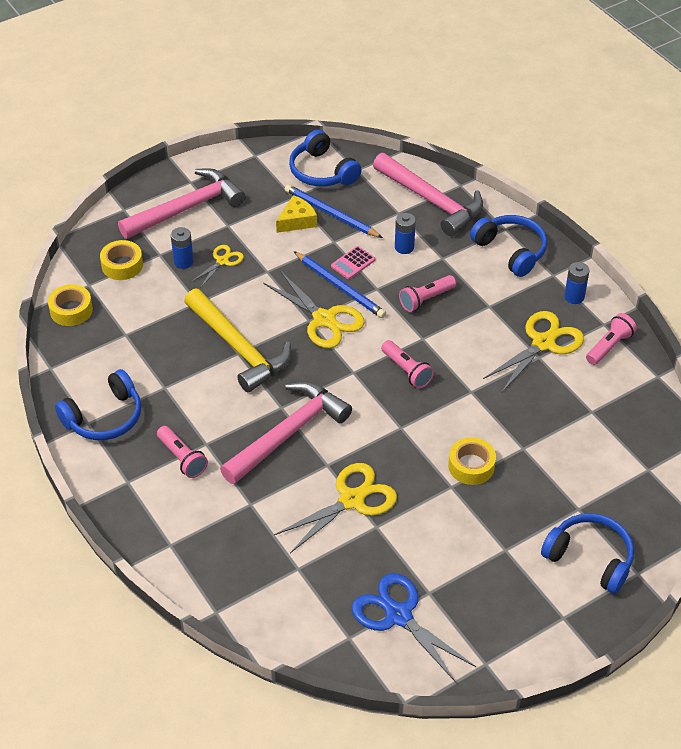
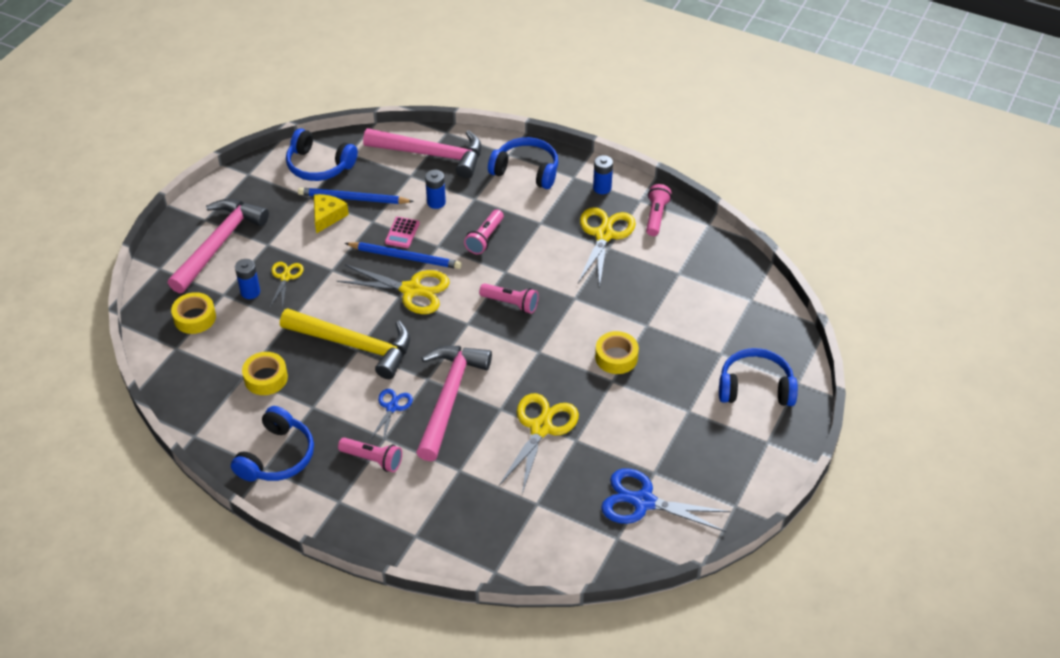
camera: 30 degrees left, 0 degrees up
(71, 310) = (175, 377): yellow tape -> yellow tape (266, 378)
(232, 419) = (392, 407): none -> blue scissors

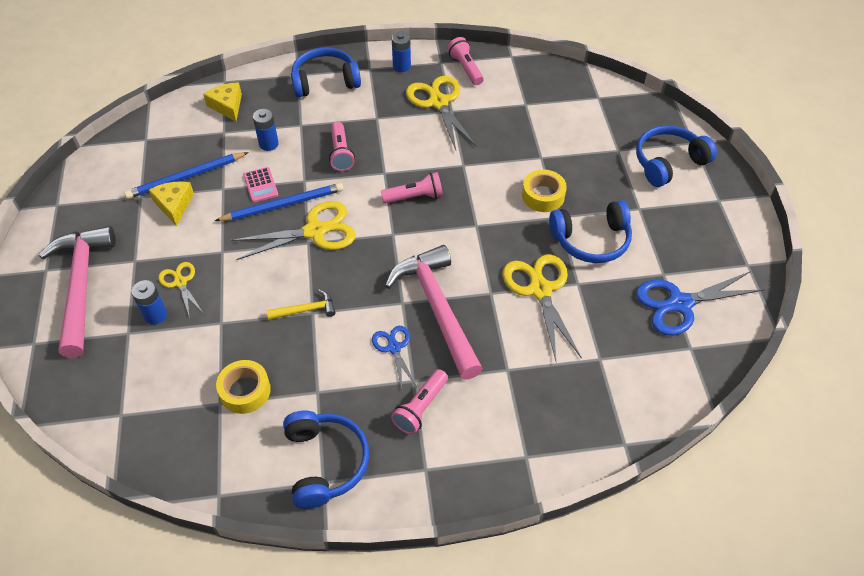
camera: 35 degrees left, 5 degrees up
(195, 318) = (116, 372): yellow tape -> none
(319, 165) = (125, 164): blue headphones -> blue headphones (591, 240)
(354, 345) = (306, 310): yellow hammer -> yellow hammer, size x0.44
(373, 459) = (421, 408): pink flashlight -> pink flashlight turned 135 degrees clockwise
(431, 154) = (227, 106): pink hammer -> yellow cheese

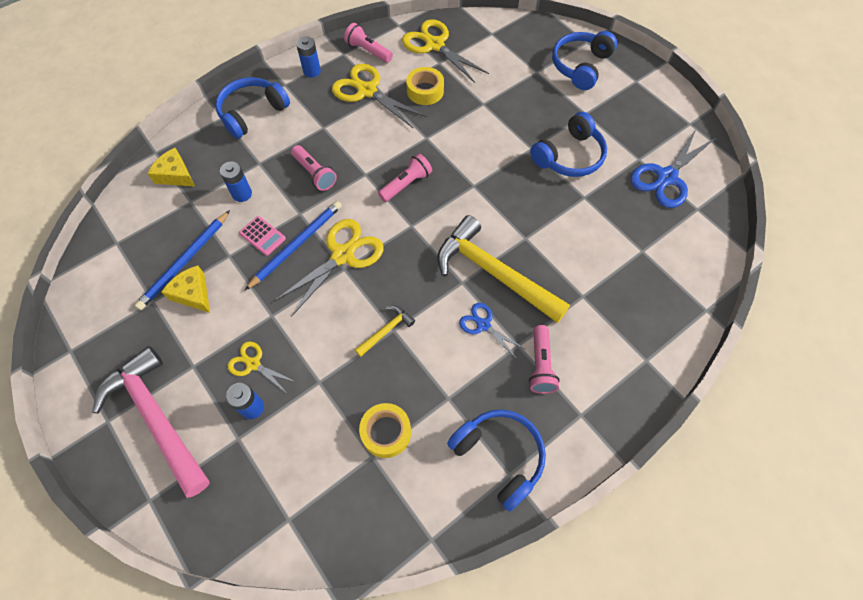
camera: 30 degrees left, 10 degrees up
(437, 309) = (494, 273): pink hammer -> yellow hammer
(540, 289) = (560, 216): yellow scissors -> yellow scissors (434, 45)
(543, 196) = (507, 136): yellow tape -> yellow tape (425, 91)

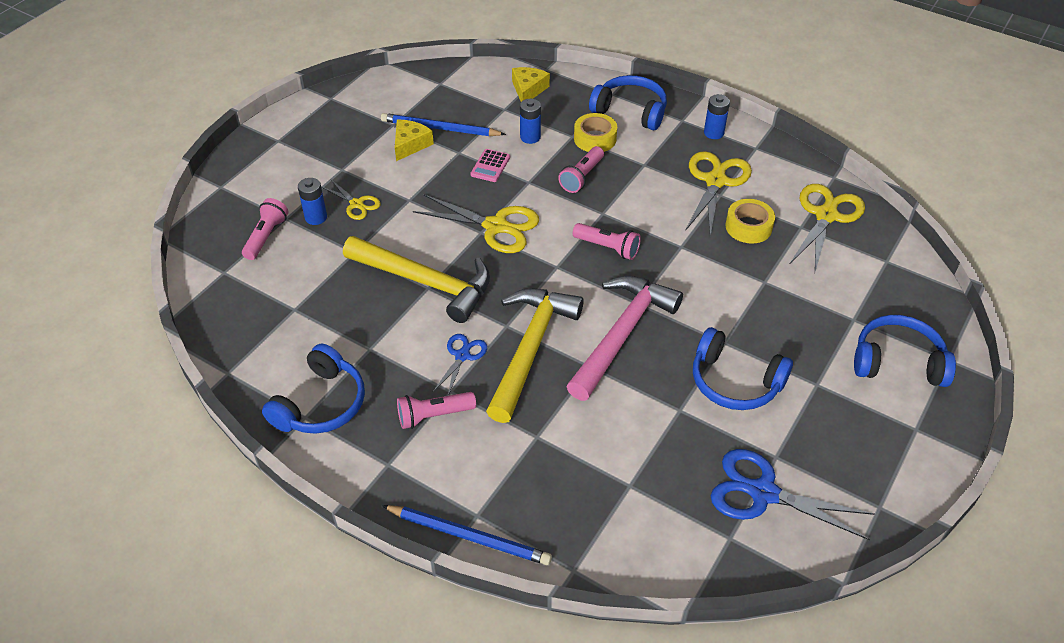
camera: 70 degrees right, 15 degrees down
(157, 418) = (289, 166): pink hammer -> pink hammer (621, 335)
(253, 364) = (357, 204): yellow scissors -> yellow scissors turned 120 degrees clockwise
(297, 245) = (492, 191): blue pencil -> blue pencil (469, 536)
(368, 51) = (774, 165): pink flashlight -> pink flashlight (266, 236)
(386, 330) = (425, 282): yellow hammer -> yellow hammer, size x2.27
(386, 432) = (320, 312): yellow tape -> yellow tape (595, 139)

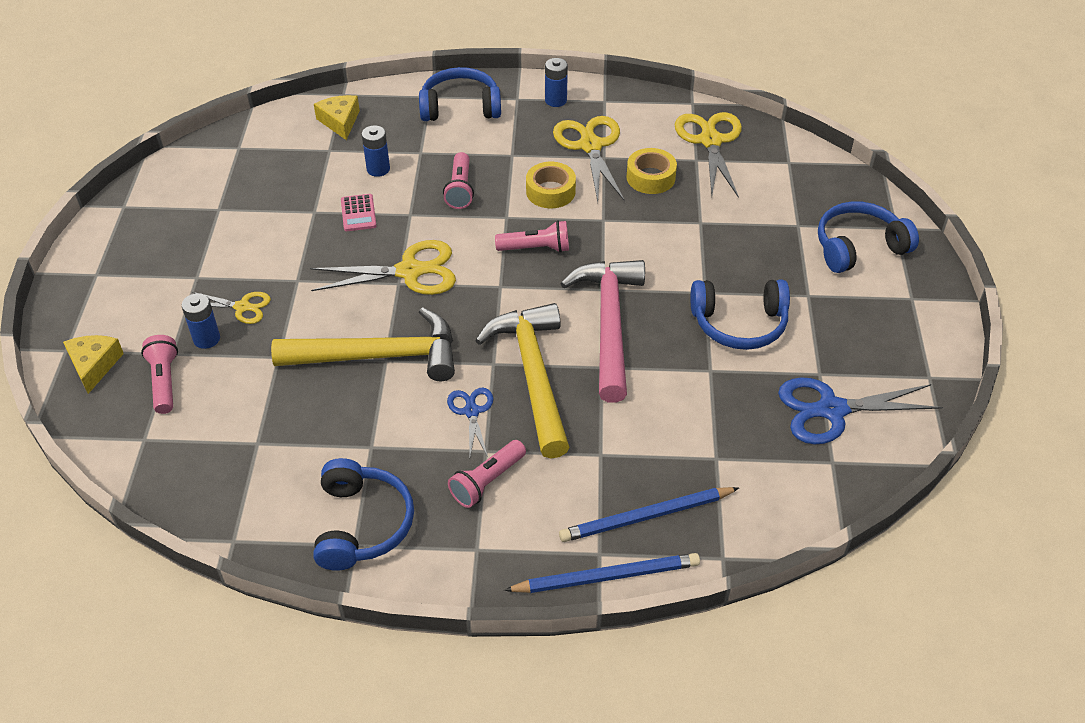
camera: 30 degrees left, 0 degrees up
(410, 144) = (254, 223): yellow cheese -> yellow cheese (94, 365)
(440, 128) = (275, 194): blue pencil -> blue pencil (646, 517)
(595, 139) = (445, 147): yellow tape -> yellow tape (550, 191)

